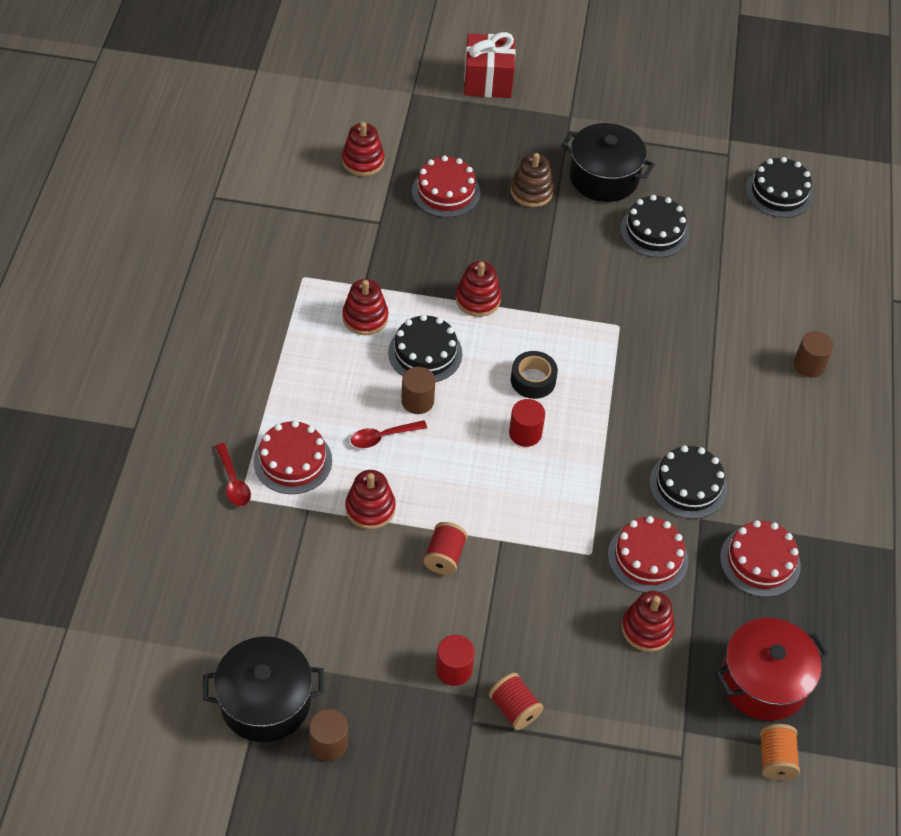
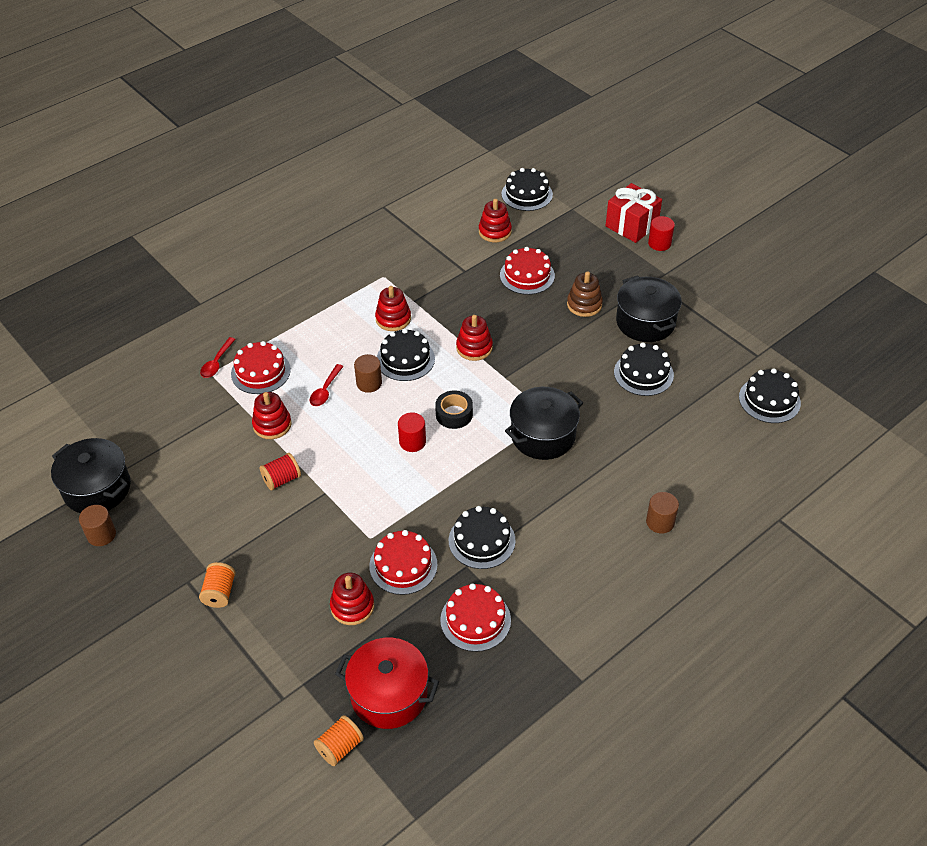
camera: 45 degrees right, 5 degrees down
(350, 101) = (527, 194): none -> black cake
(383, 437) = (325, 390): red spoon -> red spoon turned 90 degrees counterclockwise
(454, 669) = (212, 545): red cylinder -> red cylinder (659, 243)
(514, 709) = (219, 592): red spool -> orange spool
(633, 349) = (543, 435): none -> black pot

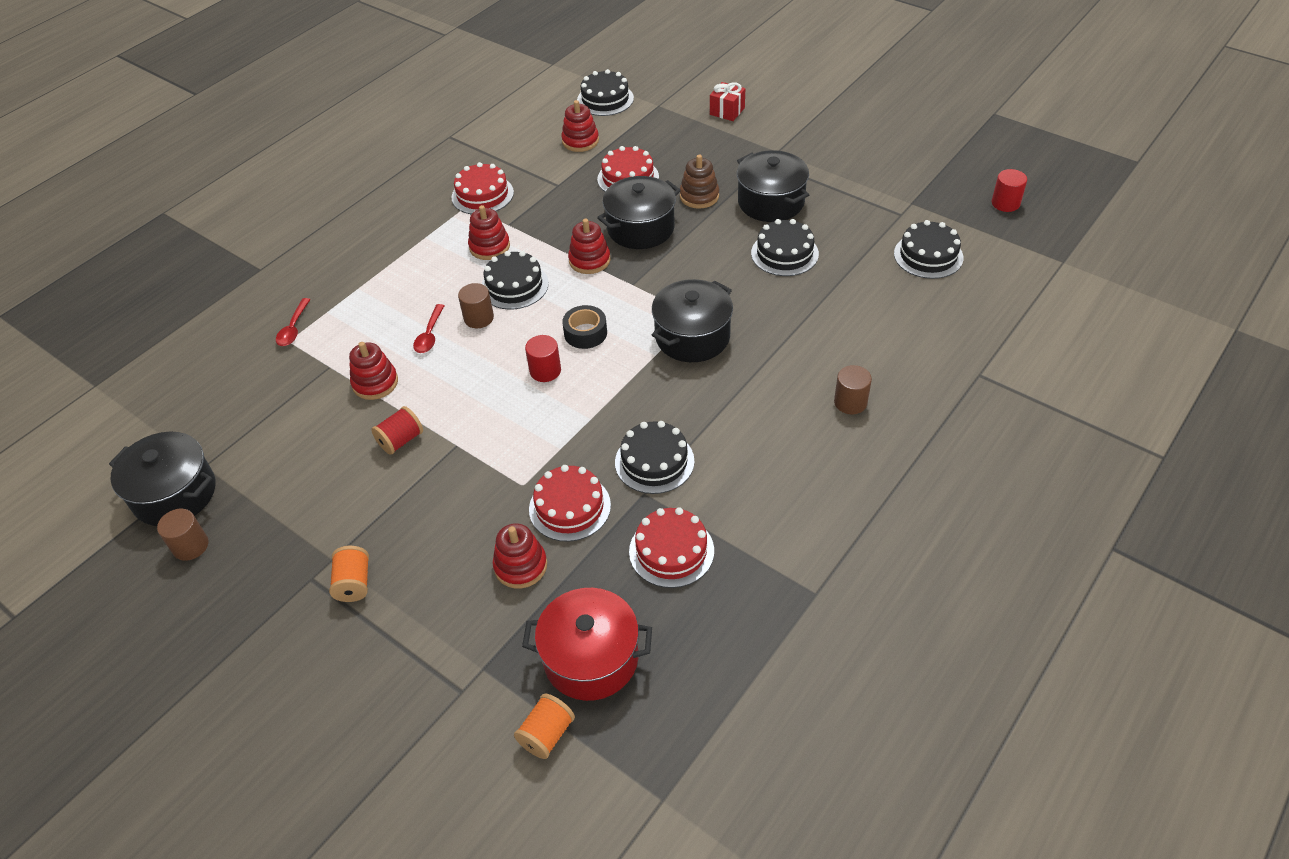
camera: 10 degrees left, 0 degrees up
(260, 372) = (348, 329): red cake -> red cake (482, 195)
(525, 326) = (640, 228): none -> black pot
(631, 225) = (727, 111): red gift -> red gift, size x0.63
(659, 243) = (762, 123): red cylinder -> red cylinder (1005, 203)

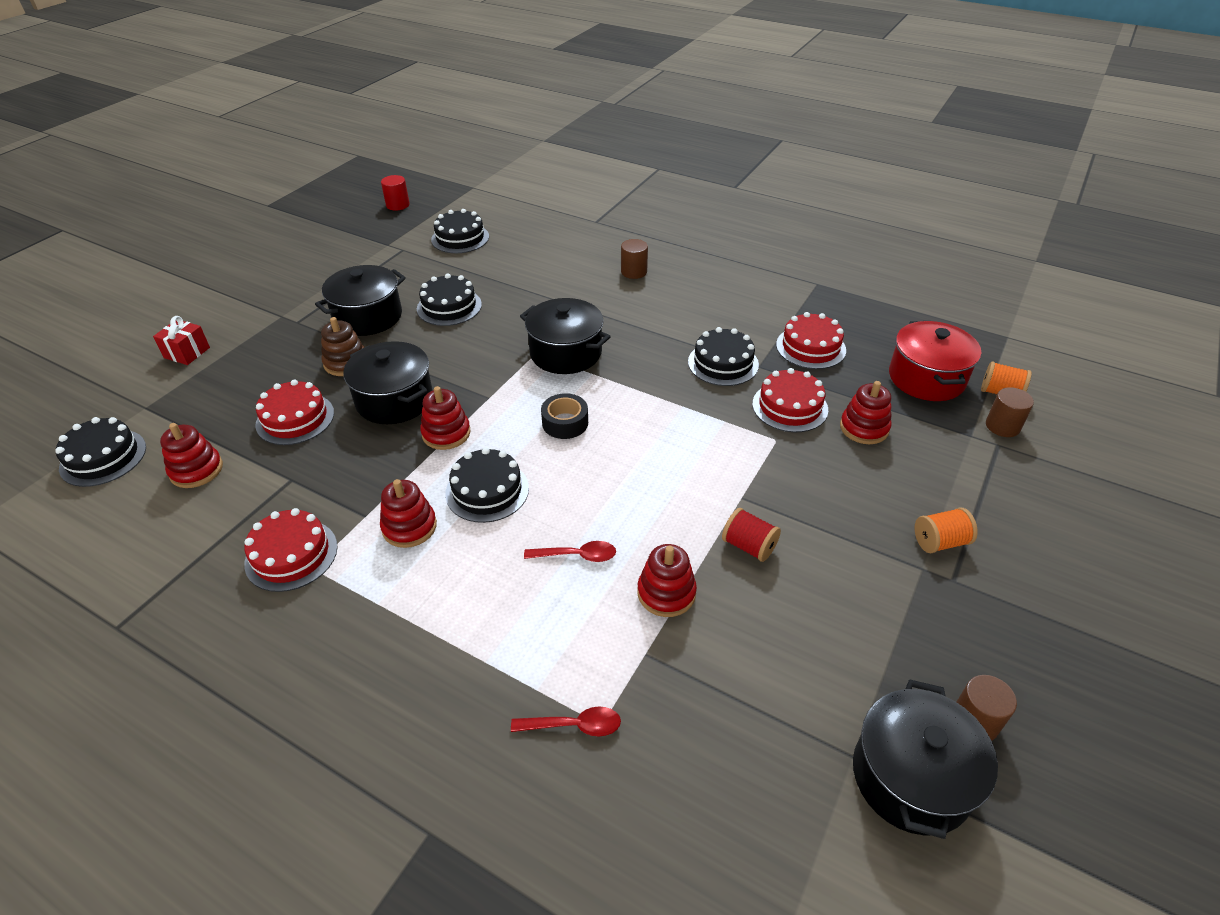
camera: 100 degrees left, 5 degrees down
(479, 318) = (545, 514): brown cylinder -> brown cylinder (1002, 426)
(545, 371) = (624, 445): red cylinder -> none

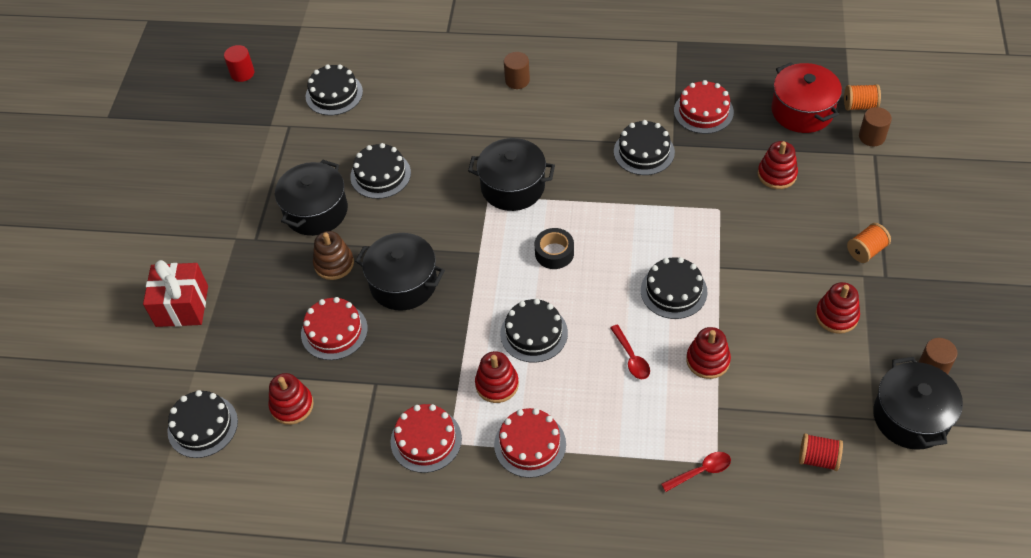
camera: 20 degrees left, 10 degrees up
(187, 353) = (182, 306): red gift -> red gift, size x1.60
(446, 433) = (468, 297): red stacking toy -> red stacking toy (836, 316)
(577, 555) = (631, 358): red spoon -> red spoon turned 90 degrees clockwise
(672, 503) = (673, 291): none -> black cake
(749, 546) = (744, 304): red spool -> red spool (818, 459)
(790, 407) = (715, 175): red cake -> red cake (530, 444)

